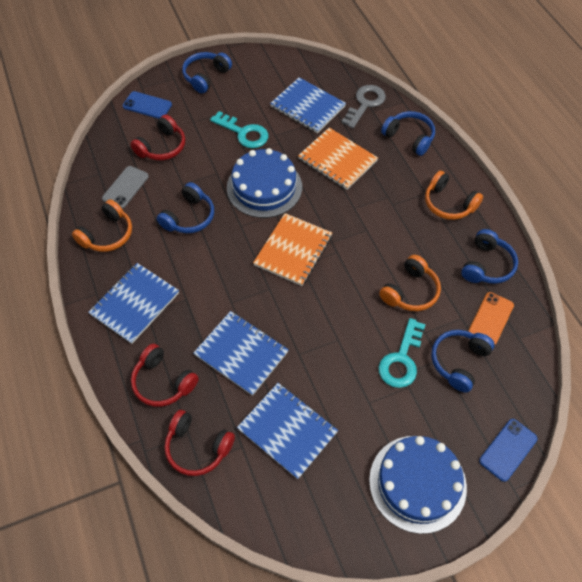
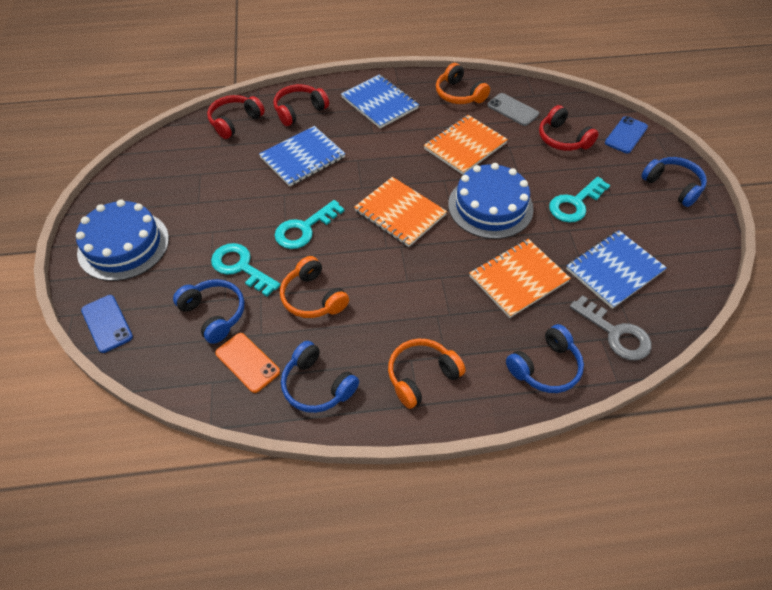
camera: 105 degrees right, 5 degrees down
(189, 217) = (465, 146): blue headphones -> orange notebook
(287, 430) = (218, 173): blue notebook -> none
(338, 321) = (304, 229): none -> turquoise key

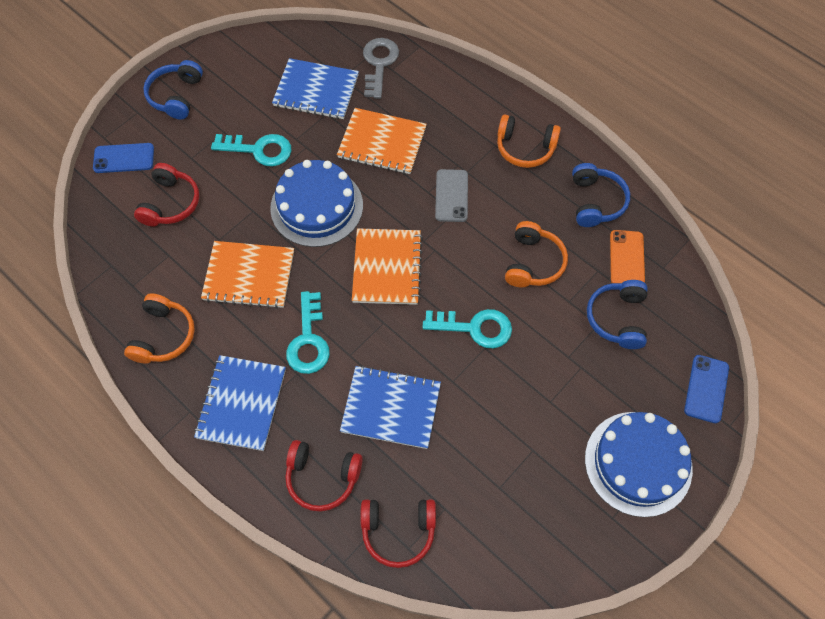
camera: 130 degrees left, 10 degrees up
(240, 267) = (560, 341): turquoise key -> turquoise key (308, 340)
(512, 110) = (154, 270): grey phone -> grey phone (451, 196)
(545, 367) = (447, 87): blue headphones -> none

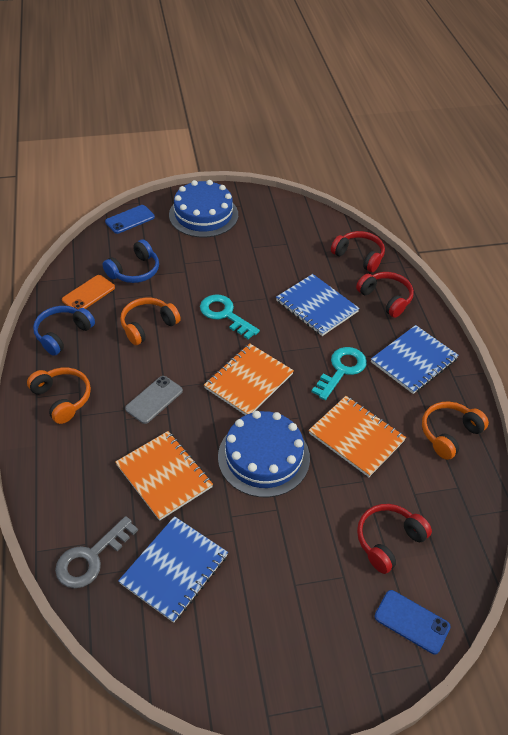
camera: 145 degrees left, 15 degrees down
(176, 96) = (317, 666): blue headphones -> none
(259, 150) = (274, 541): turquoise key -> none
(316, 91) = (174, 569): blue notebook -> blue notebook turned 75 degrees clockwise

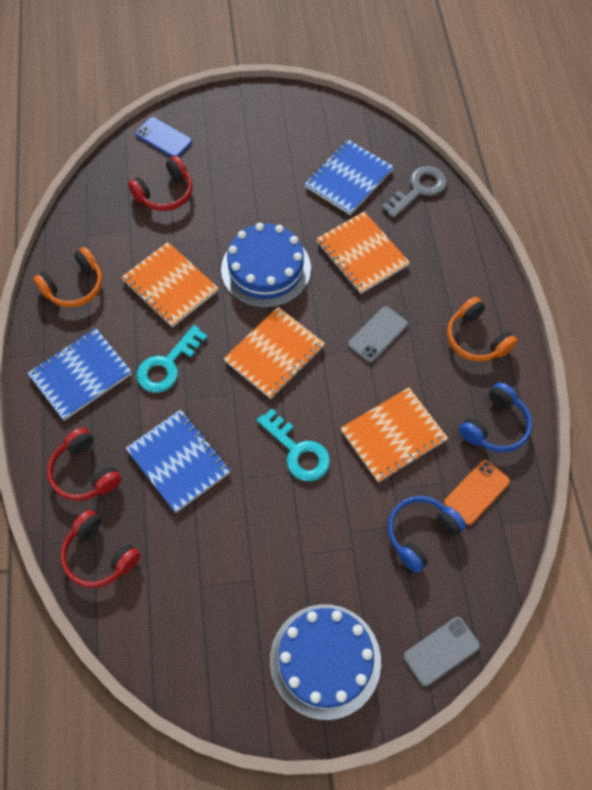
camera: 175 degrees left, 15 degrees up
(130, 219) = (441, 651): blue phone -> grey phone
(148, 326) = (393, 436): orange headphones -> orange notebook

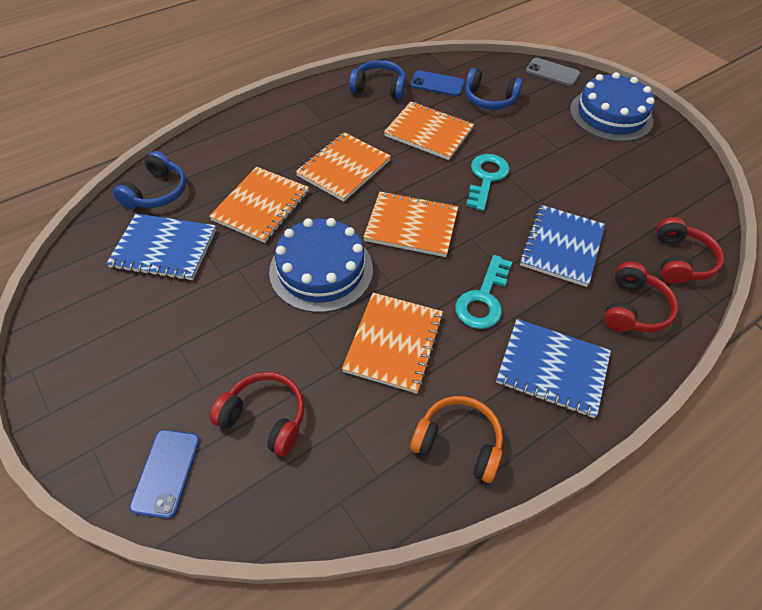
camera: 120 degrees left, 10 degrees down
(167, 365) = (483, 299): turquoise key -> turquoise key turned 105 degrees clockwise
(378, 334) = (343, 168): grey phone -> orange notebook
(418, 189) = (157, 192): grey key -> blue headphones
(476, 339) = (309, 114): orange headphones -> none
(476, 492) = (437, 84): orange phone -> blue phone

